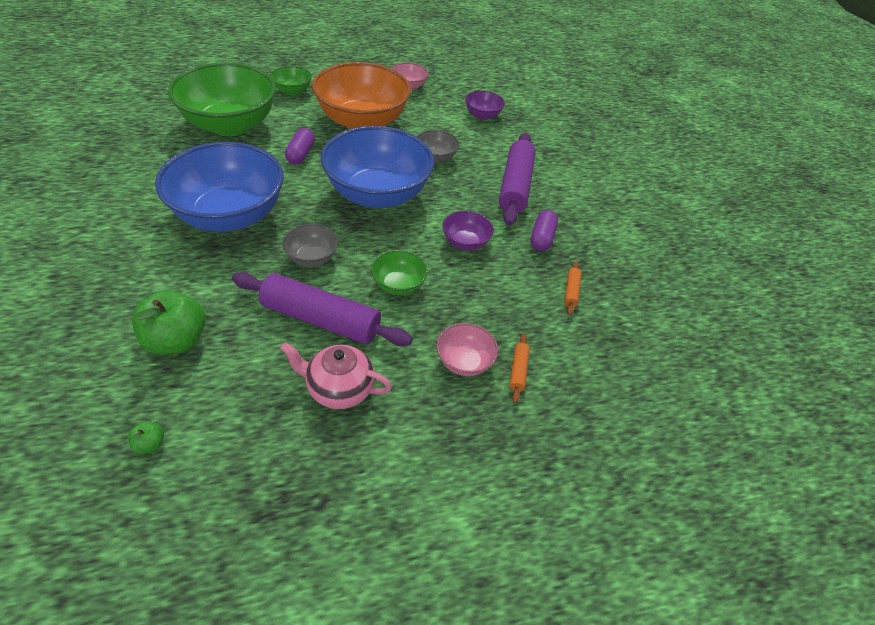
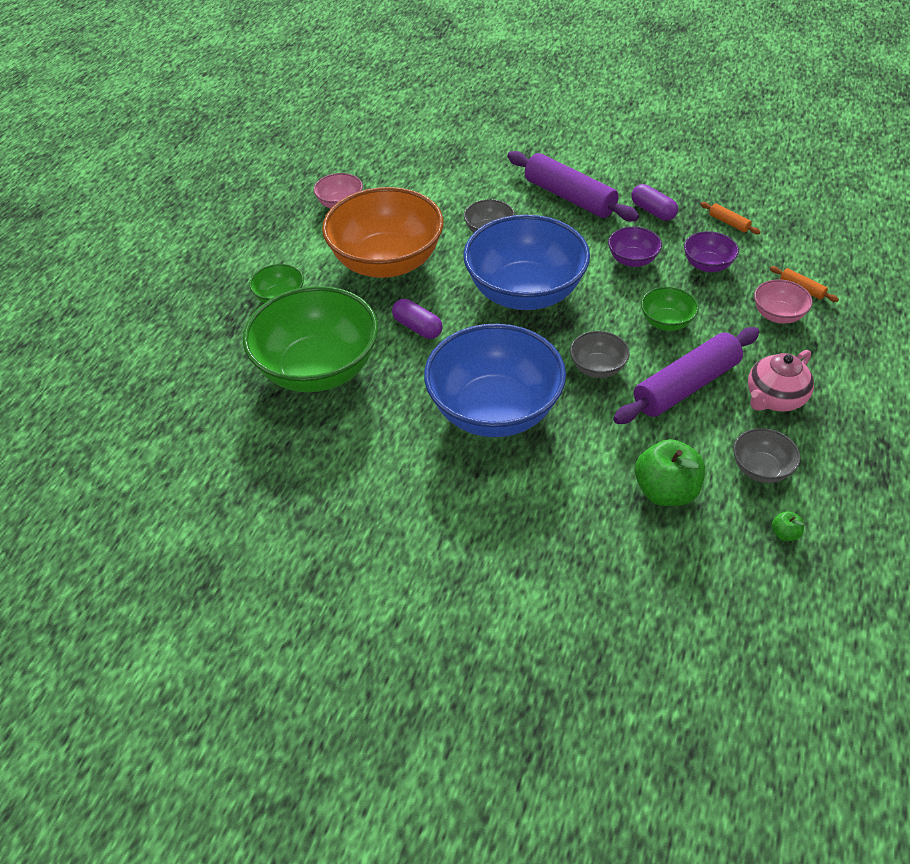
camera: 50 degrees left, 0 degrees up
(234, 402) = (761, 469): none -> grey bowl
(482, 115) = (437, 172): purple bowl -> purple bowl (707, 265)

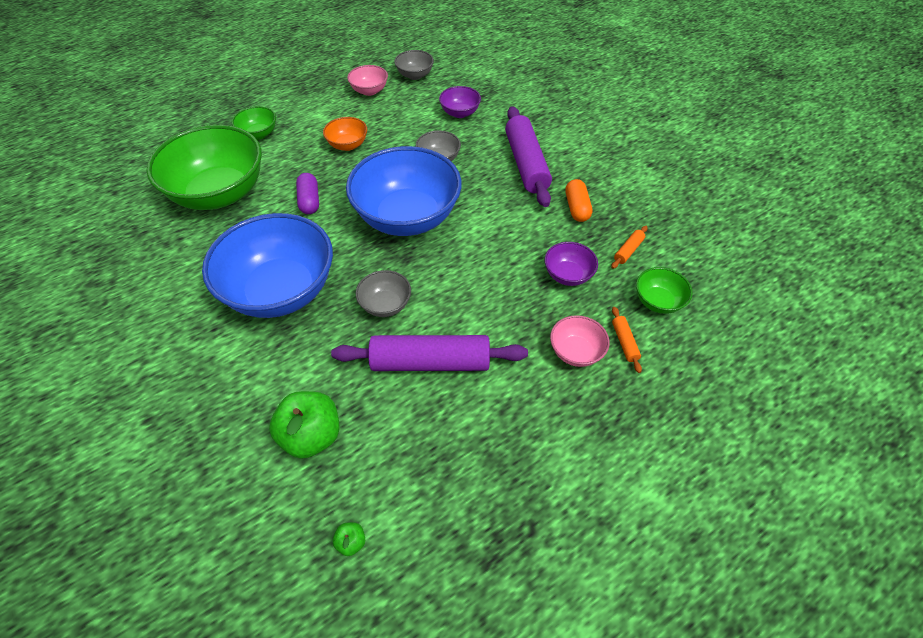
camera: 35 degrees right, 5 degrees up
(387, 262) = (348, 145): orange bowl -> orange bowl, size x0.44
(632, 260) = (514, 237): purple bowl -> purple bowl (460, 113)
(653, 211) = (577, 208): purple capsule -> orange capsule
(666, 322) = (479, 301): green bowl -> green bowl (658, 301)
(728, 223) = (628, 250): orange rolling pin -> orange rolling pin turned 45 degrees clockwise
(761, 469) = (401, 472): grey bowl -> grey bowl (415, 75)
(774, 399) = (485, 421): pink teapot -> none

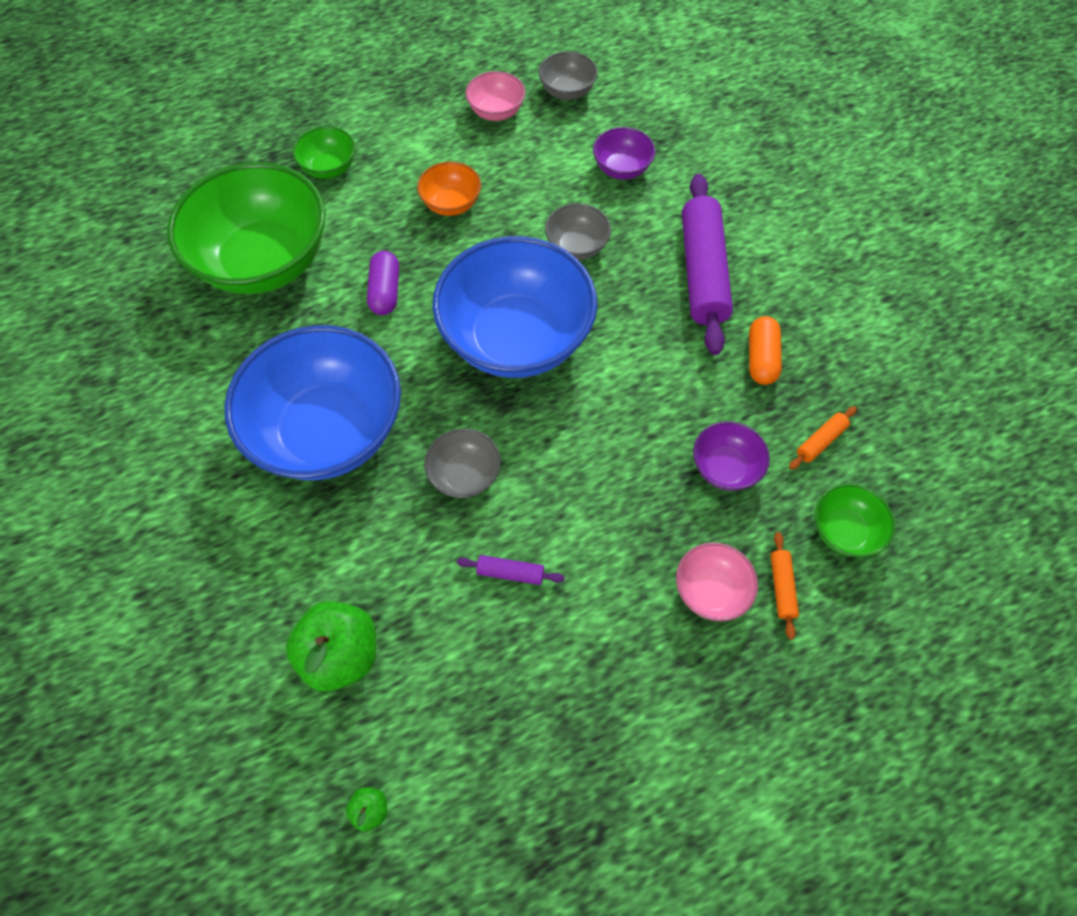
camera: 10 degrees right, 10 degrees up
(430, 362) = (510, 573): purple rolling pin -> purple rolling pin, size x0.42

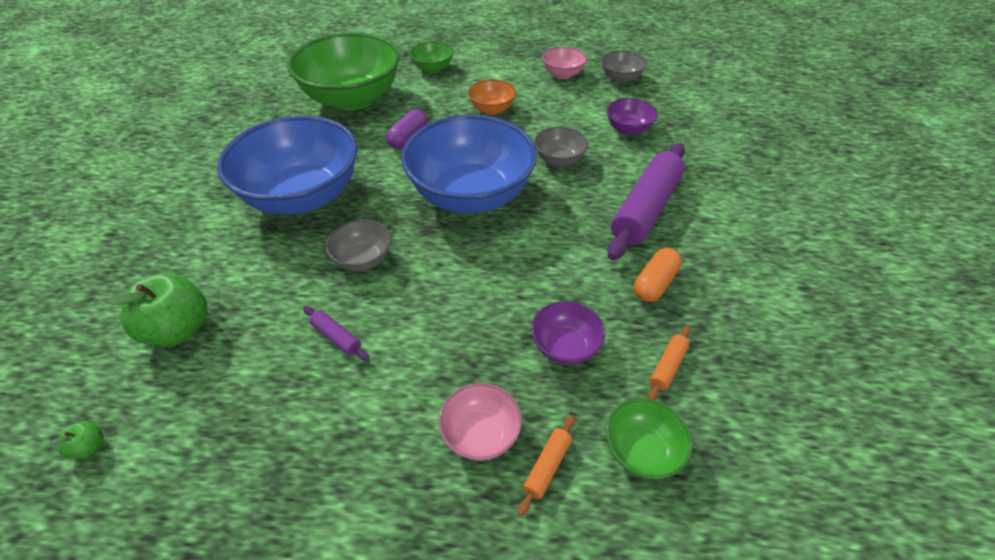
camera: 30 degrees right, 15 degrees down
(820, 441) = (667, 366): orange rolling pin -> orange rolling pin turned 45 degrees counterclockwise

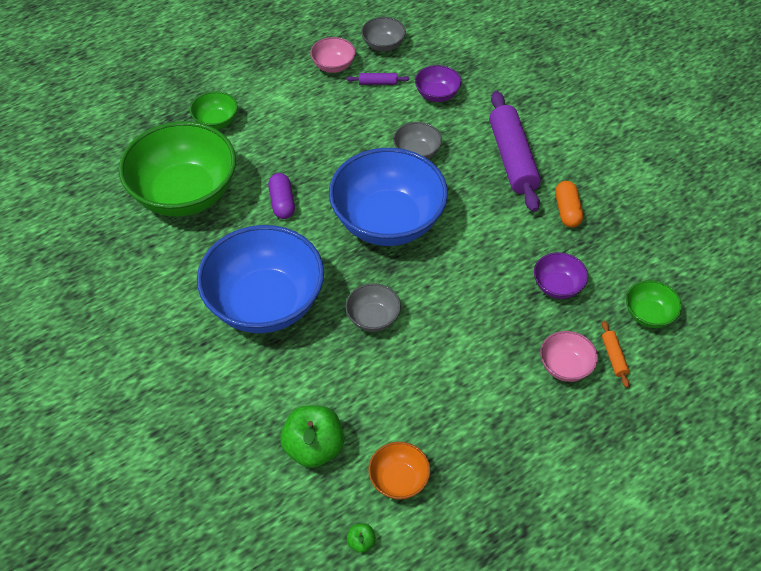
camera: 40 degrees left, 5 degrees up
(336, 337) = (422, 377): purple rolling pin -> purple rolling pin (378, 83)
(492, 109) = (316, 135): orange bowl -> orange bowl (399, 480)
(667, 366) = (620, 259): orange rolling pin -> none

